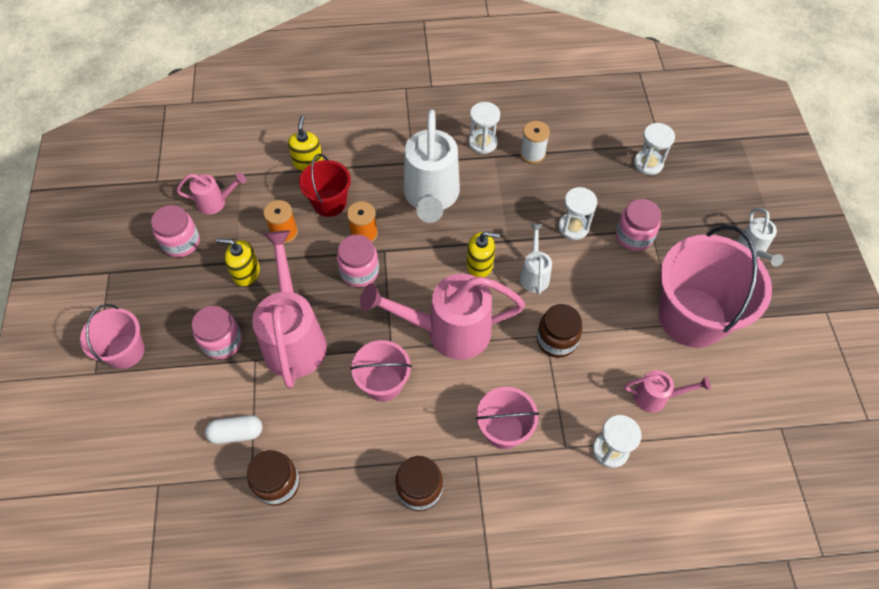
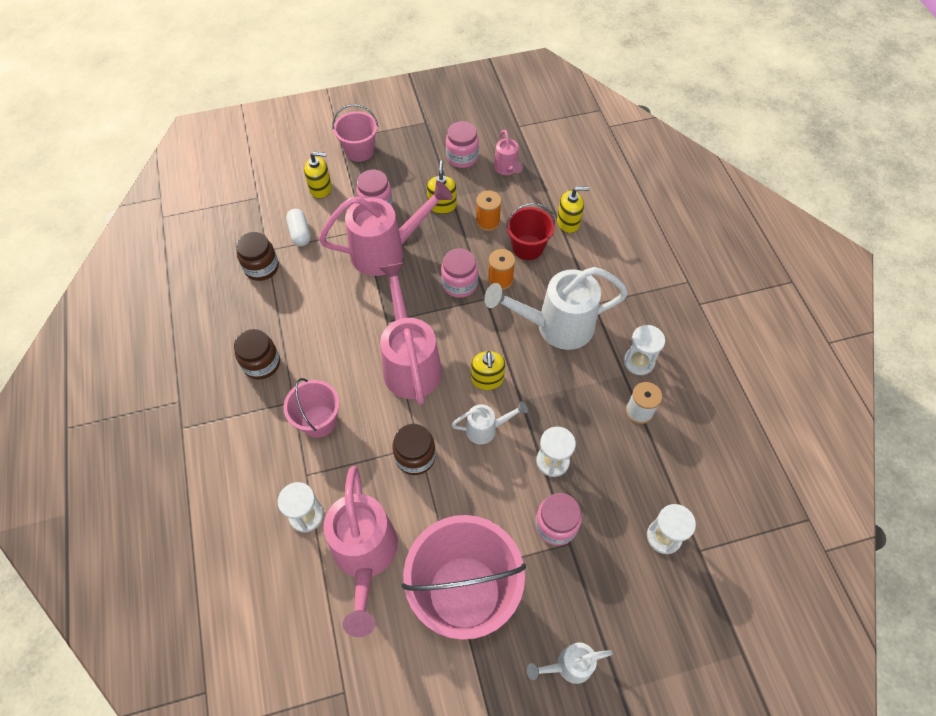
camera: 80 degrees right, 0 degrees up
(171, 403) = (321, 188): none -> yellow soap dispenser
(383, 383) = (352, 322): pink bucket -> none
(656, 397) = (365, 556): pink watering can -> pink watering can, size x2.01

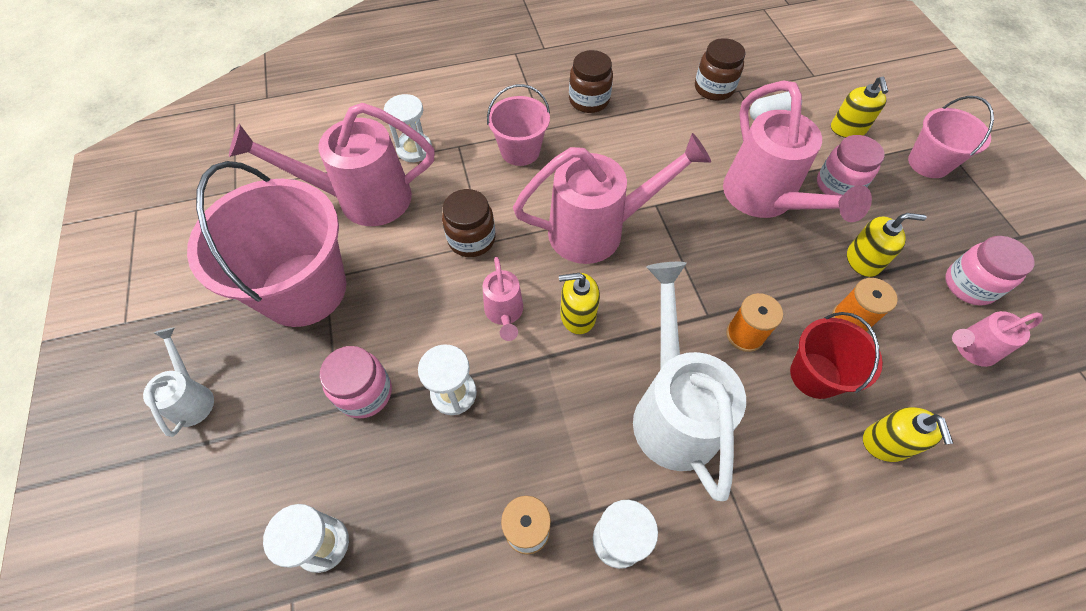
camera: 90 degrees right, 0 degrees up
(459, 284) = (727, 283): pink jar -> none
(486, 429) = (504, 313): white watering can -> pink watering can

